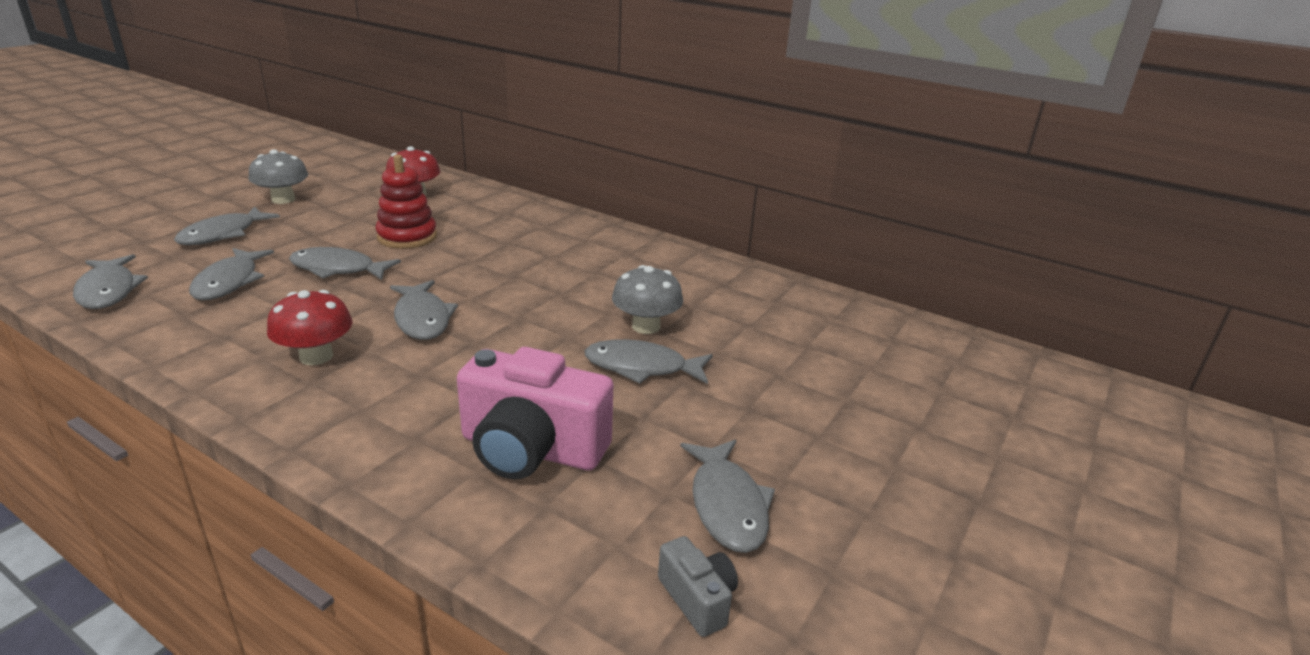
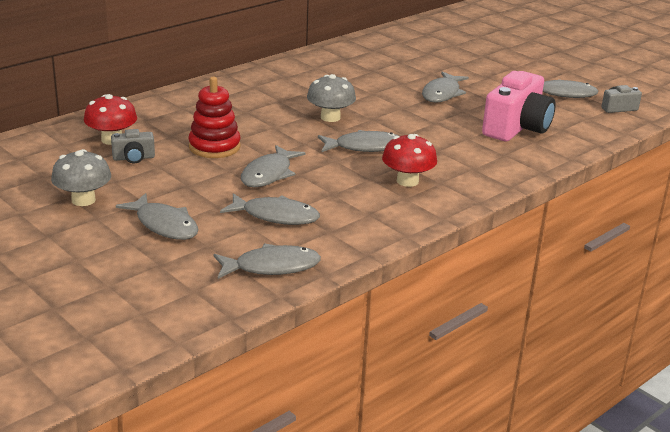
camera: 75 degrees left, 0 degrees up
(374, 207) = (133, 158): none -> grey camera
(646, 326) = (395, 86): grey mushroom -> grey mushroom (330, 117)

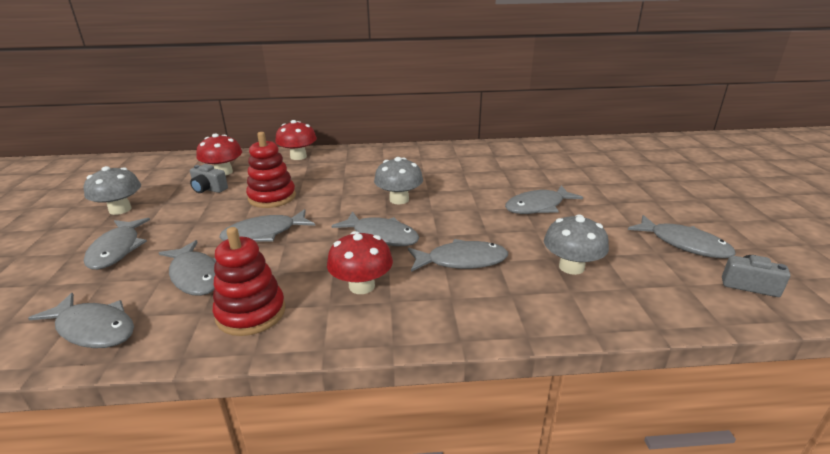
camera: 40 degrees right, 0 degrees up
(160, 105) = (298, 156): none -> red mushroom
(364, 220) = (251, 313): none -> red stacking toy
(446, 145) = (462, 261): none -> grey fish
(517, 128) = (571, 267): pink camera -> grey mushroom

